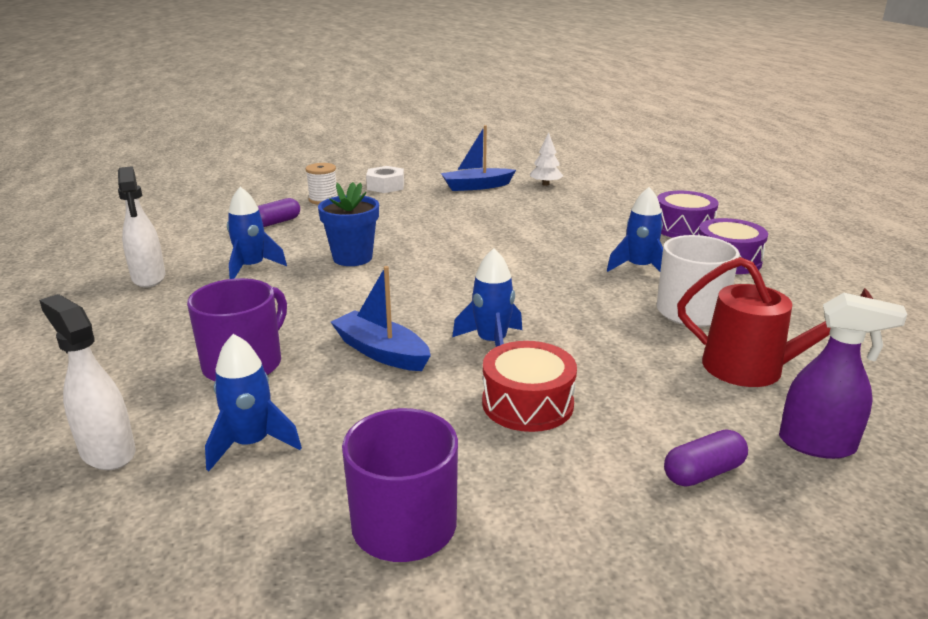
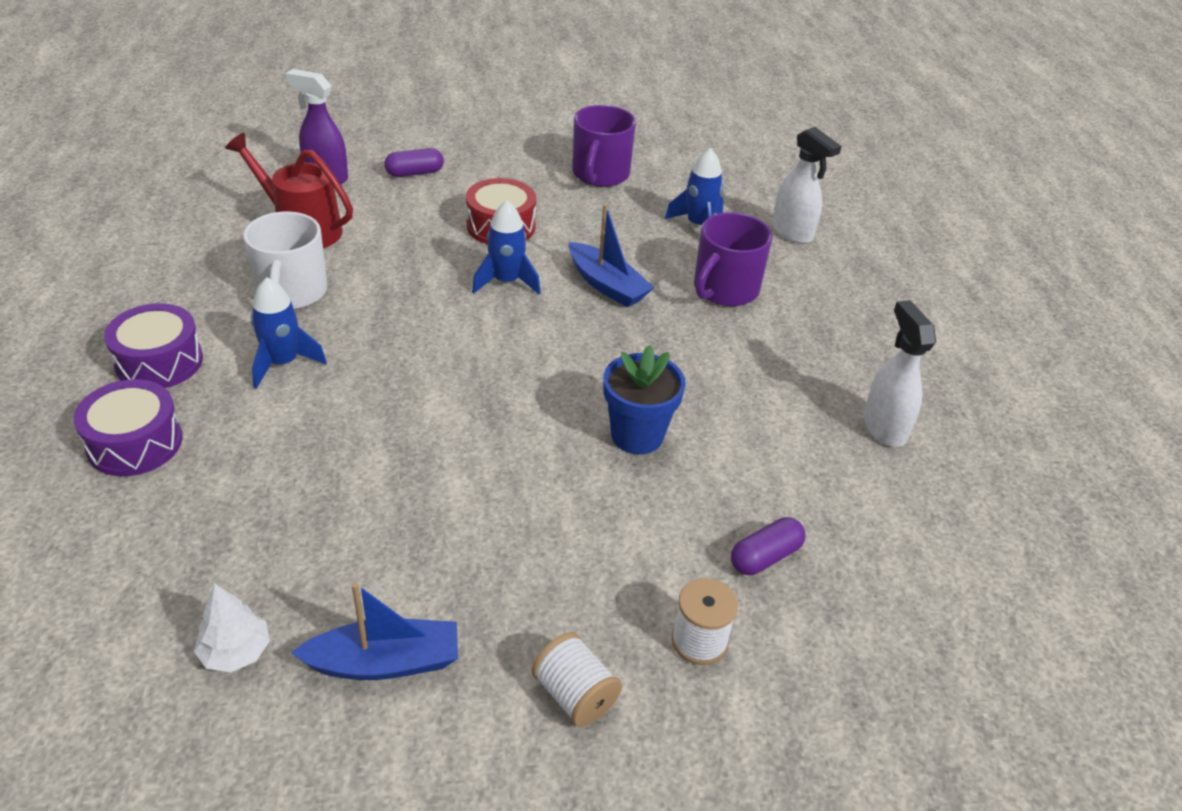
camera: 175 degrees left, 15 degrees up
(252, 268) = (764, 432): blue rocket -> none
(385, 186) = (574, 695): white nut -> white spool

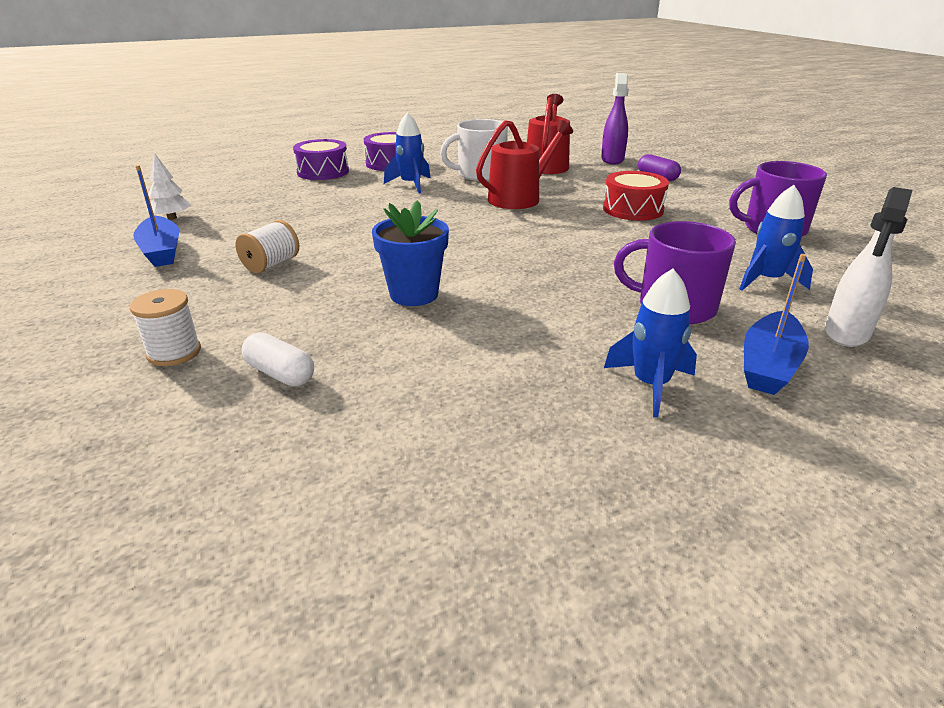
camera: 75 degrees right, 10 degrees down
(409, 288) = (519, 198): none -> red watering can
(506, 282) = (563, 222): blue rocket -> blue rocket (650, 385)
(574, 695) = (124, 310): white spool -> white spool (271, 264)
(607, 285) = (607, 255): blue boat -> blue boat (769, 365)
(765, 557) = (280, 374): purple capsule -> white capsule
(884, 427) = (527, 435): white spray bottle -> none

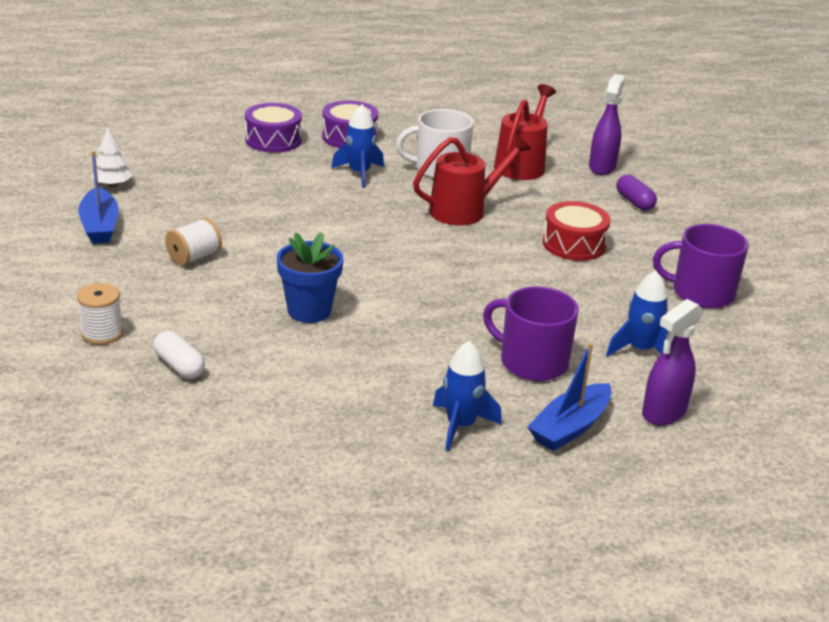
camera: 10 degrees right, 0 degrees up
(846, 334) = (663, 413): white spray bottle -> purple spray bottle

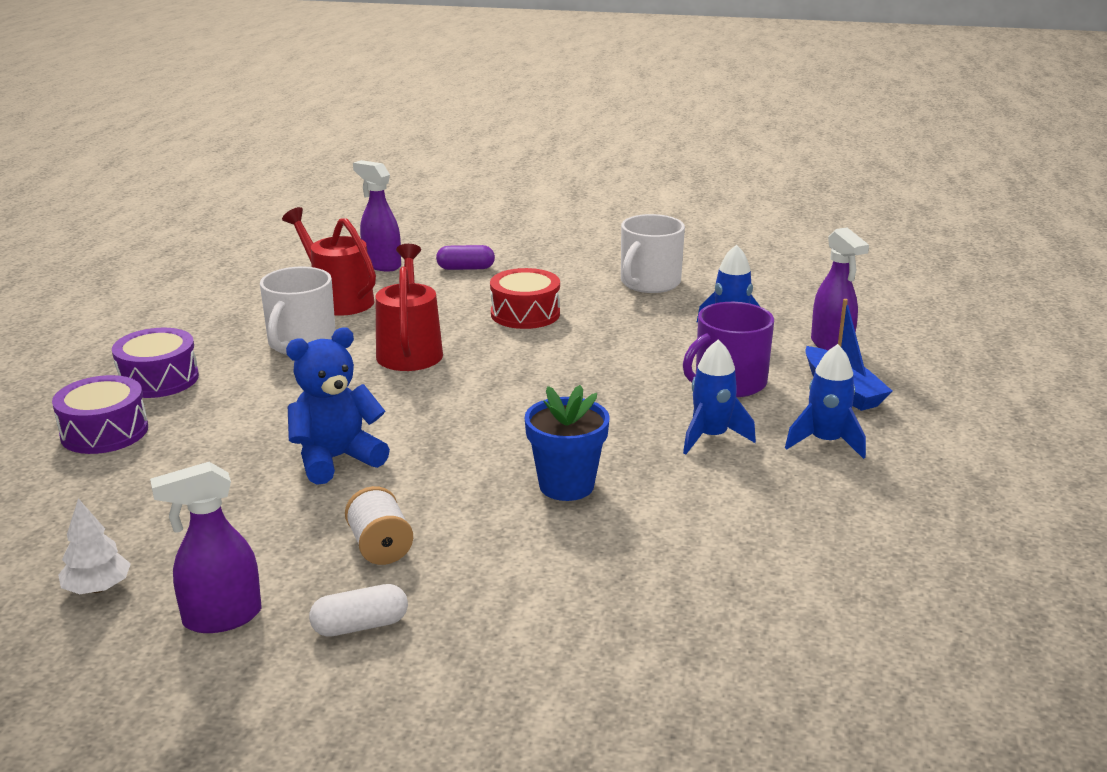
camera: 65 degrees left, 5 degrees down
(100, 226) = (221, 618): blue boat -> purple spray bottle
(102, 333) = (534, 655): white spool -> none
(179, 366) = (644, 600): white capsule -> white capsule (360, 626)
(289, 219) = (336, 459): none -> blue teddy bear
(359, 173) = (263, 392): blue rocket -> blue rocket (711, 437)
(701, 293) = (649, 283): purple mug -> white mug

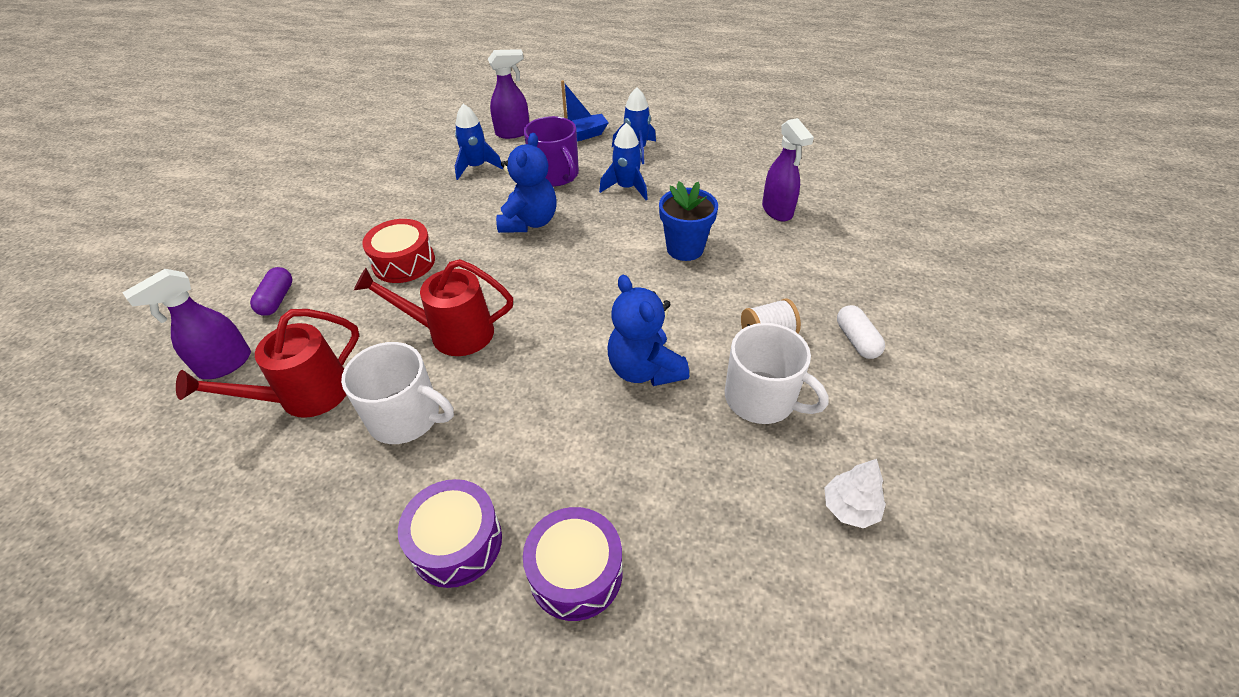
camera: 85 degrees left, 20 degrees up
(221, 618) = (867, 416): purple spray bottle -> purple spray bottle (777, 211)
(611, 374) = (529, 222): none -> blue teddy bear
(649, 283) = (374, 195): white mug -> white mug (762, 399)

